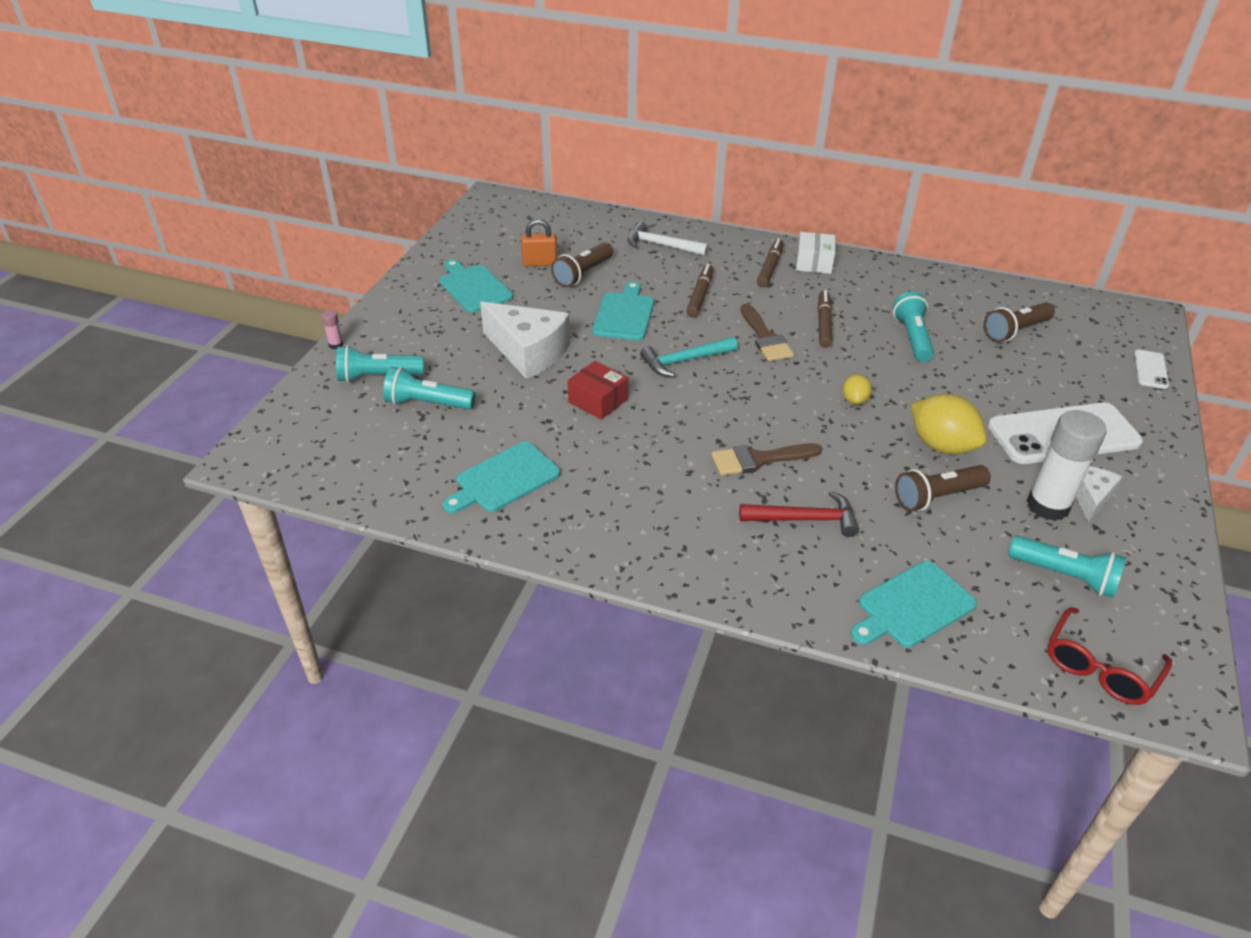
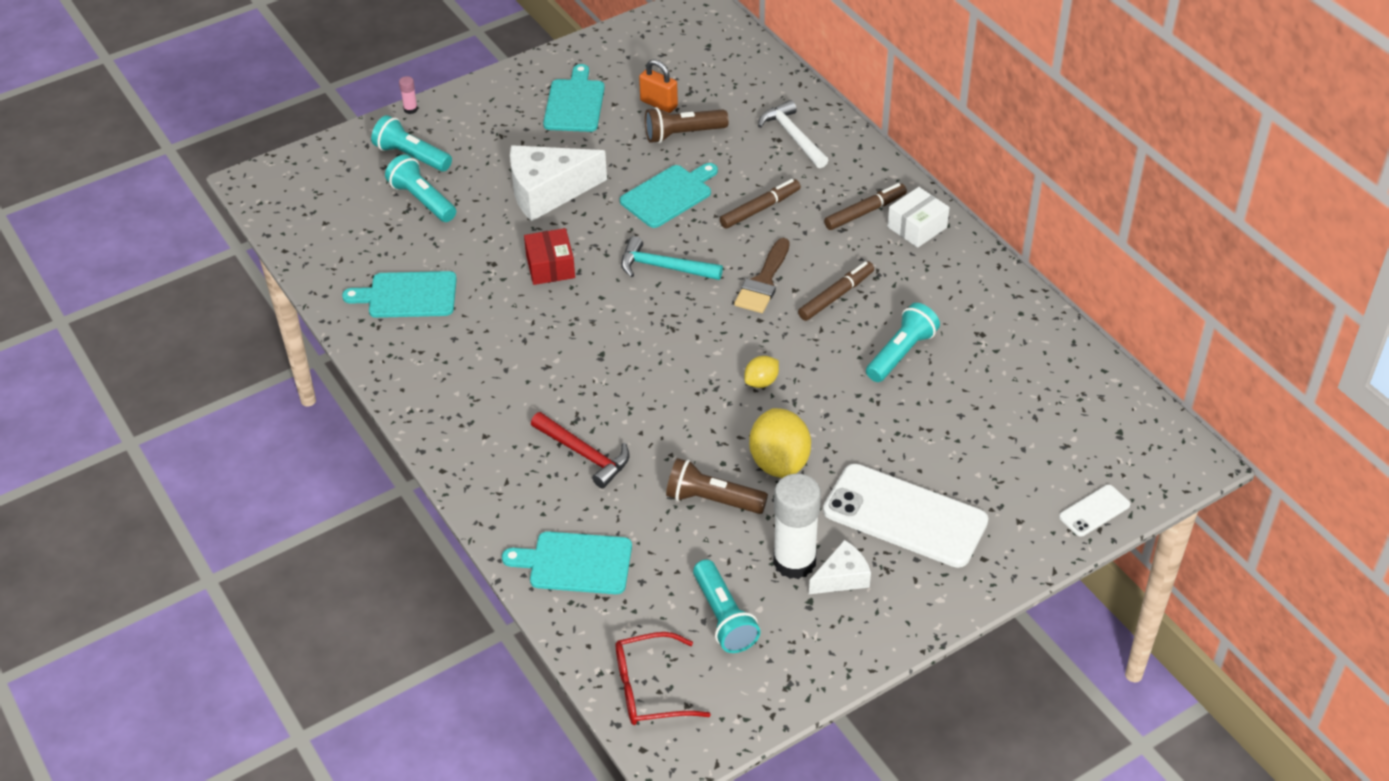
camera: 40 degrees right, 5 degrees up
(528, 352) = (548, 192): white cheese -> white cheese turned 90 degrees clockwise
(758, 459) = (612, 387): brown brush -> none
(1015, 331) = (1015, 401): brown flashlight -> none

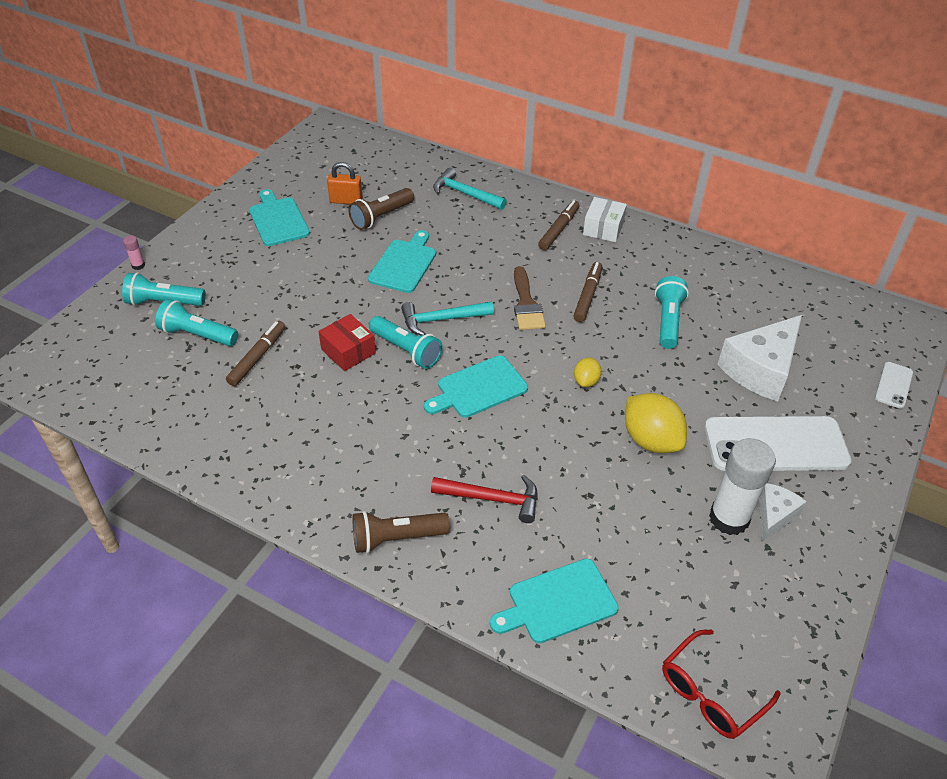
camera: 30 degrees left, 0 degrees up
(408, 295) = (238, 420): turquoise cutting board -> turquoise cutting board (478, 388)
(548, 192) = (303, 293): white cheese -> white cheese (760, 369)
(712, 500) = (625, 494): brown flashlight -> brown flashlight (396, 538)
(724, 617) = (716, 594): turquoise flashlight -> turquoise flashlight (406, 350)
(760, 209) = (481, 252): brown marker -> brown marker (257, 357)
(793, 136) = (465, 194): white hammer -> turquoise hammer

